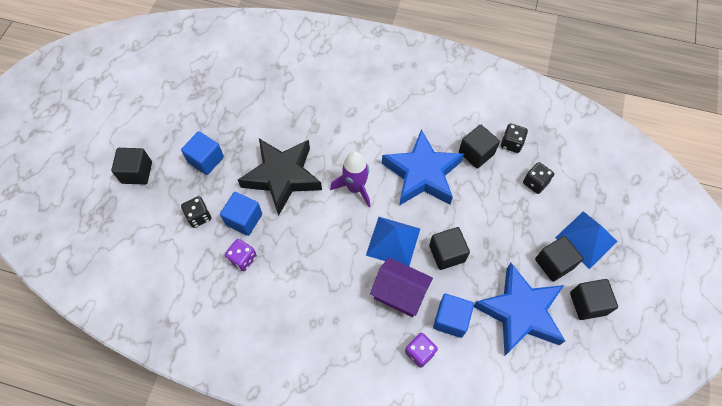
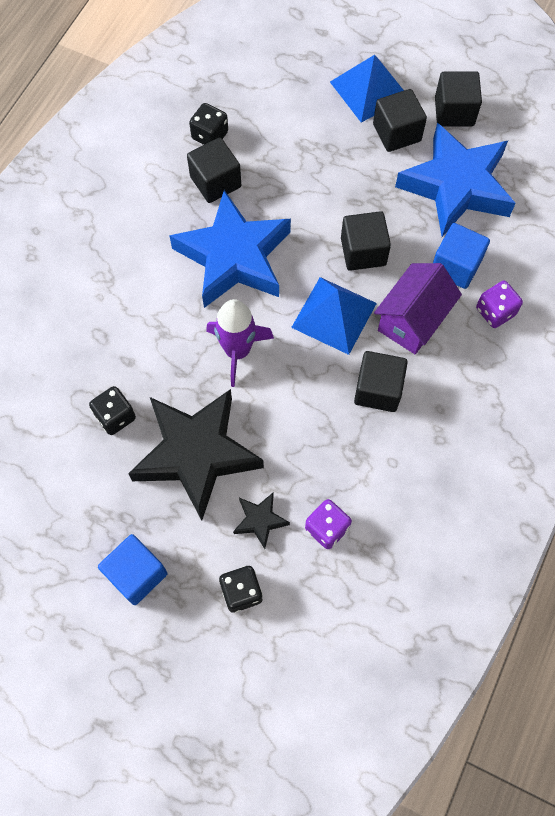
camera: 80 degrees left, 5 degrees up
(137, 172) = (134, 697): black cube -> black cube (378, 389)
(244, 219) = (260, 520): blue cube -> black star
(535, 183) = (277, 123): black dice -> black dice (115, 416)

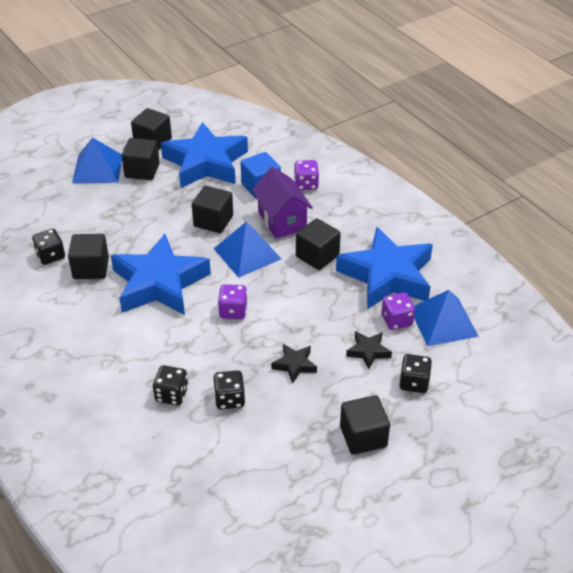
camera: 60 degrees left, 25 degrees down
(92, 360) = (172, 394): none -> black dice
(136, 574) = (363, 436): blue cube -> black cube
(196, 454) = (294, 365): black star -> black star, size x0.42
(237, 351) = (233, 311): purple rocket -> purple dice
(357, 582) = (443, 322): none -> blue pyramid
(394, 483) = (387, 276): none -> blue star

